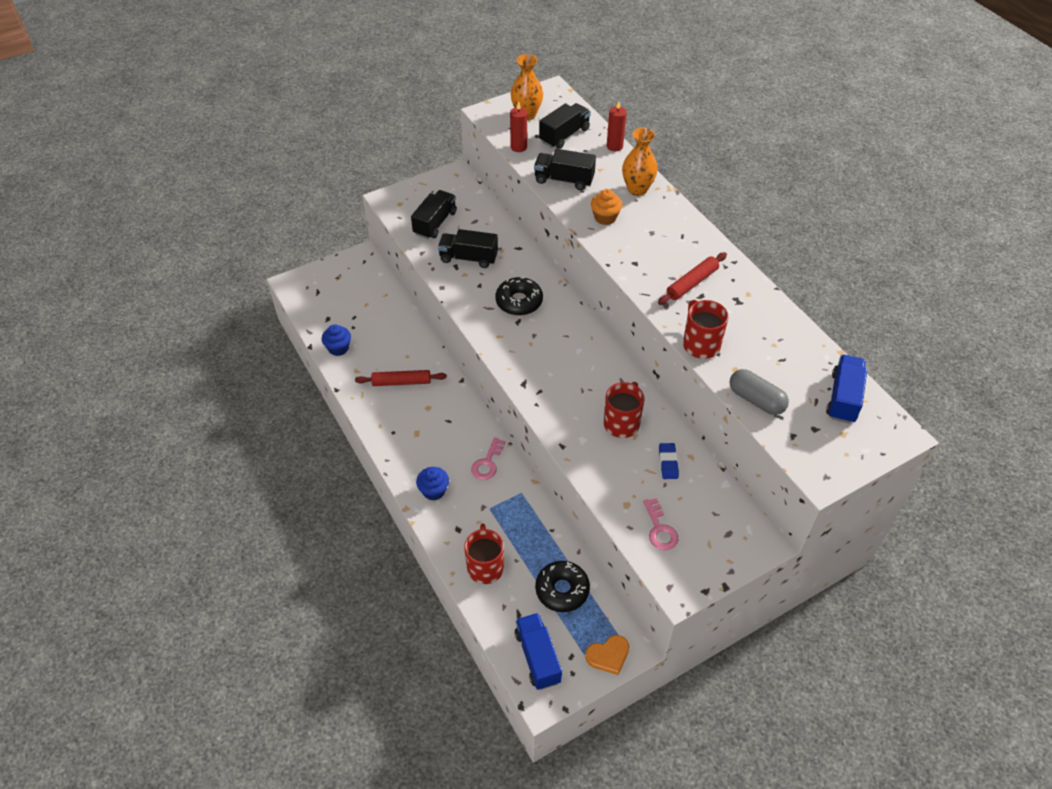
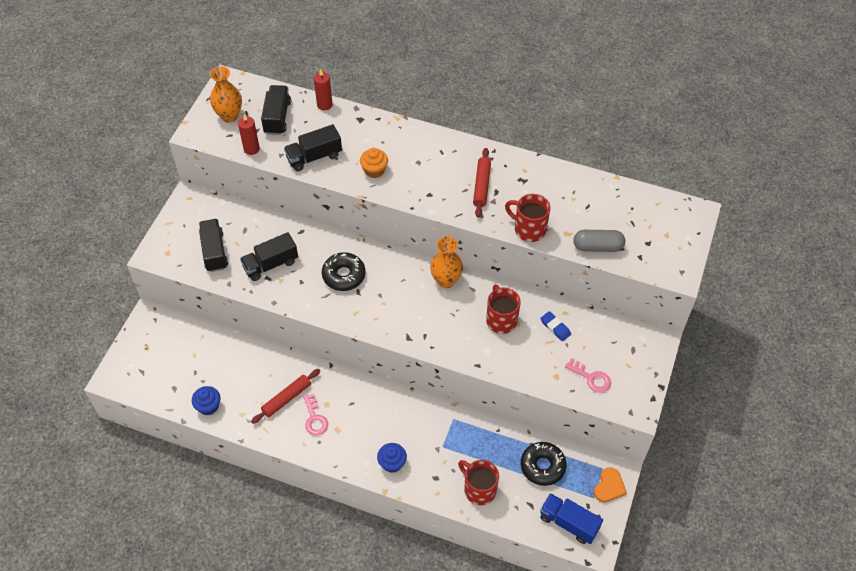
camera: 40 degrees left, 5 degrees up
(487, 463) = (410, 414): pink key -> pink key (314, 418)
(637, 189) = (375, 132): orange vase -> orange vase (446, 280)
(843, 398) = (645, 209): blue truck -> none

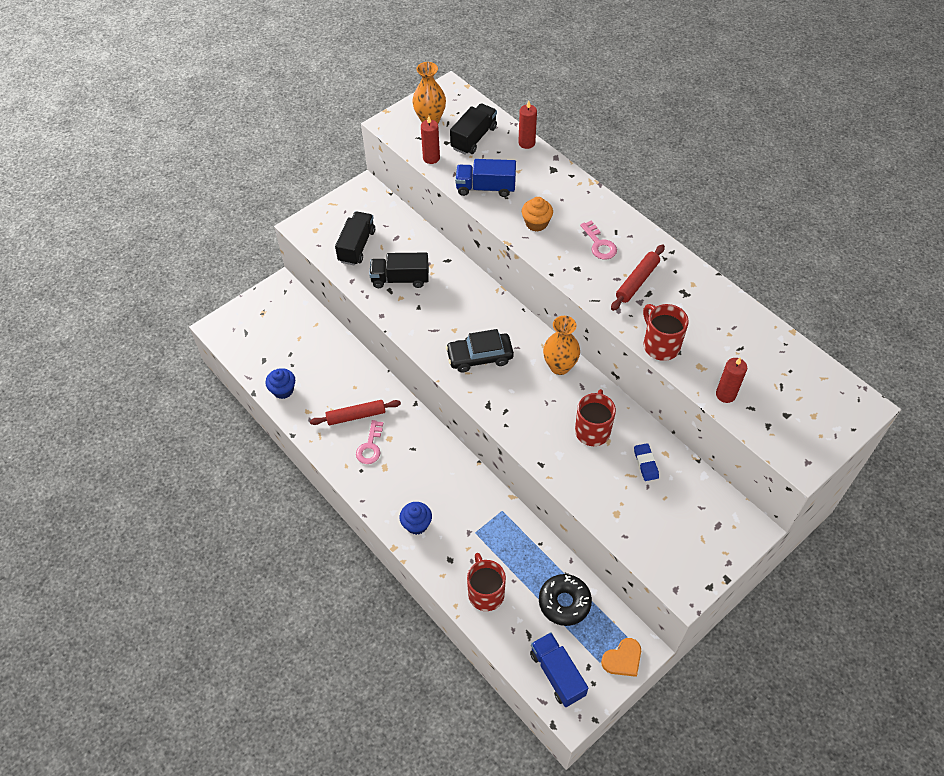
camera: 30 degrees right, 0 degrees up
(314, 157) = (485, 188): black truck -> blue truck
(344, 275) = (462, 318): black donut -> none
(377, 301) = (480, 357): none -> black car
(591, 378) = (653, 533): pink key -> pink key (599, 244)
(597, 247) = (725, 394): grey capsule -> red candle

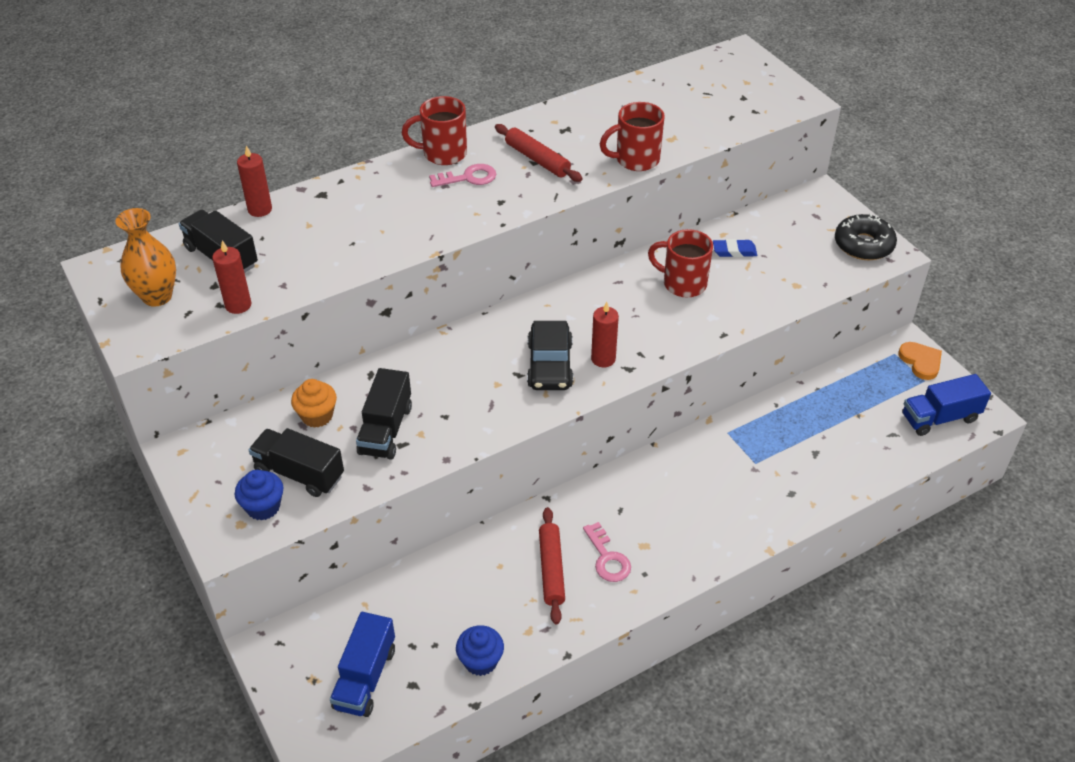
camera: 80 degrees left, 10 degrees down
(370, 446) = (607, 558): pink key -> pink key turned 45 degrees clockwise
(416, 524) = (737, 521): blue cupcake -> blue cupcake (263, 507)
(485, 188) = (325, 259): blue truck -> blue truck (365, 678)
(485, 592) = (838, 465): red mug -> red mug (443, 154)
(536, 223) = (412, 223): orange cupcake -> orange cupcake (317, 416)
(559, 366) = (584, 295): orange vase -> none
(564, 602) = (853, 396): black donut -> black donut (863, 245)
(725, 394) = (711, 129): red candle -> red candle (603, 359)

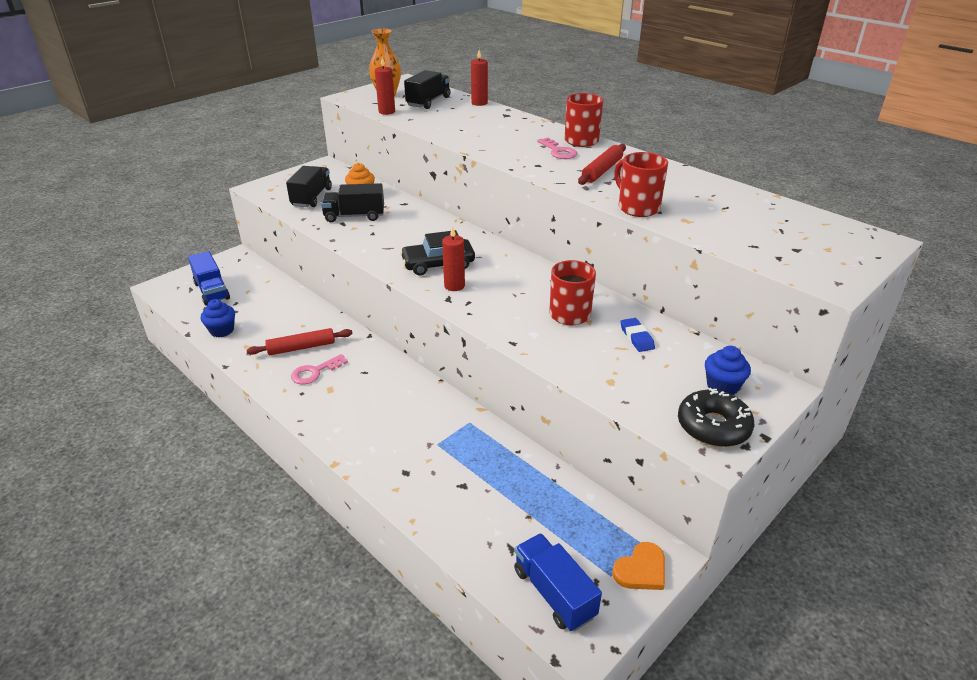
camera: 75 degrees right, 10 degrees down
(263, 507) = (284, 192): blue cupcake -> blue cupcake (722, 386)
(365, 678) = (212, 291): blue truck -> blue truck turned 120 degrees counterclockwise

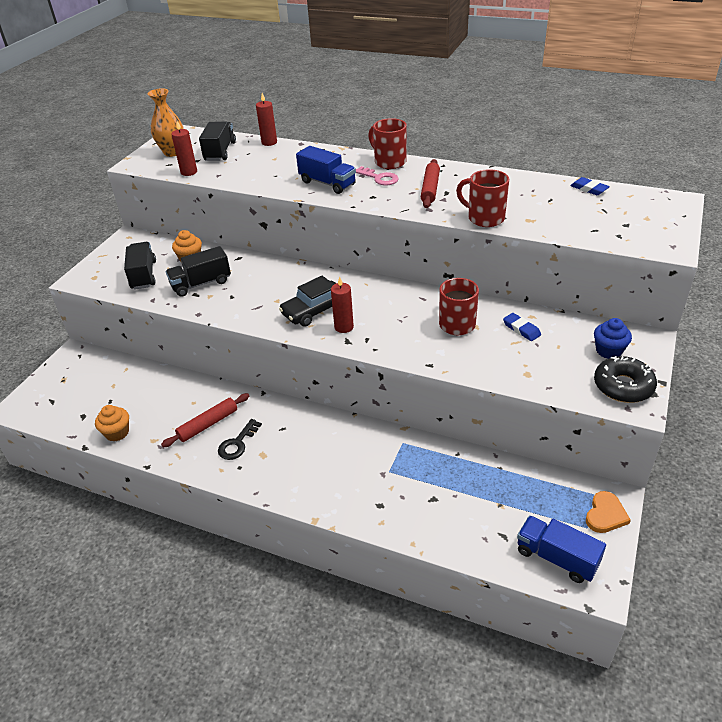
camera: 20 degrees left, 5 degrees up
(212, 291) = (76, 396): blue truck -> blue truck (327, 183)
(222, 330) = (117, 433): blue cupcake -> orange cupcake
(315, 372) = (237, 443): pink key -> black key
(780, 207) = (589, 189): none -> blue eraser

